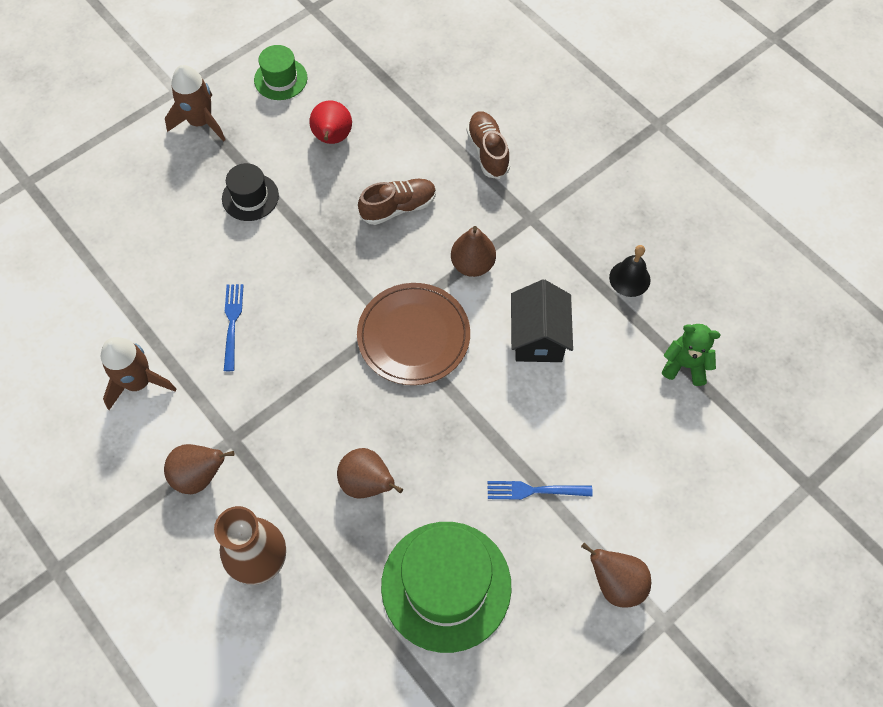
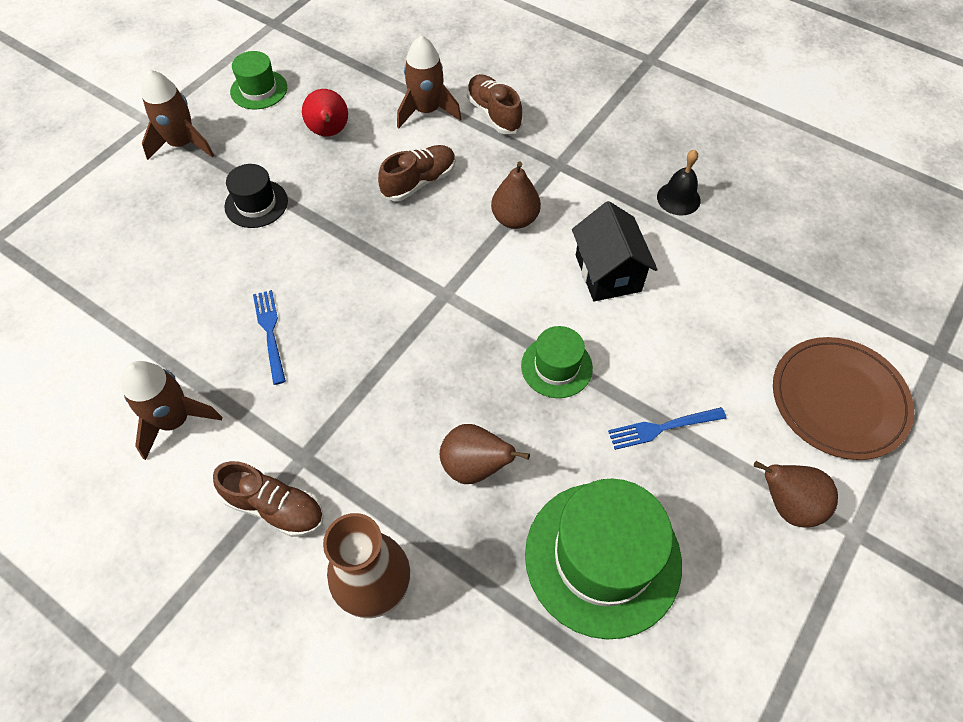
camera: 15 degrees left, 5 degrees down
(200, 475) = (275, 507): brown pear -> brown shoe
(413, 336) = (476, 301): brown plate -> brown plate (838, 400)
(427, 135) = (427, 111): none -> brown rocket
(463, 413) = (556, 366): none -> green hat
(685, 365) = (766, 266): green teddy bear -> none

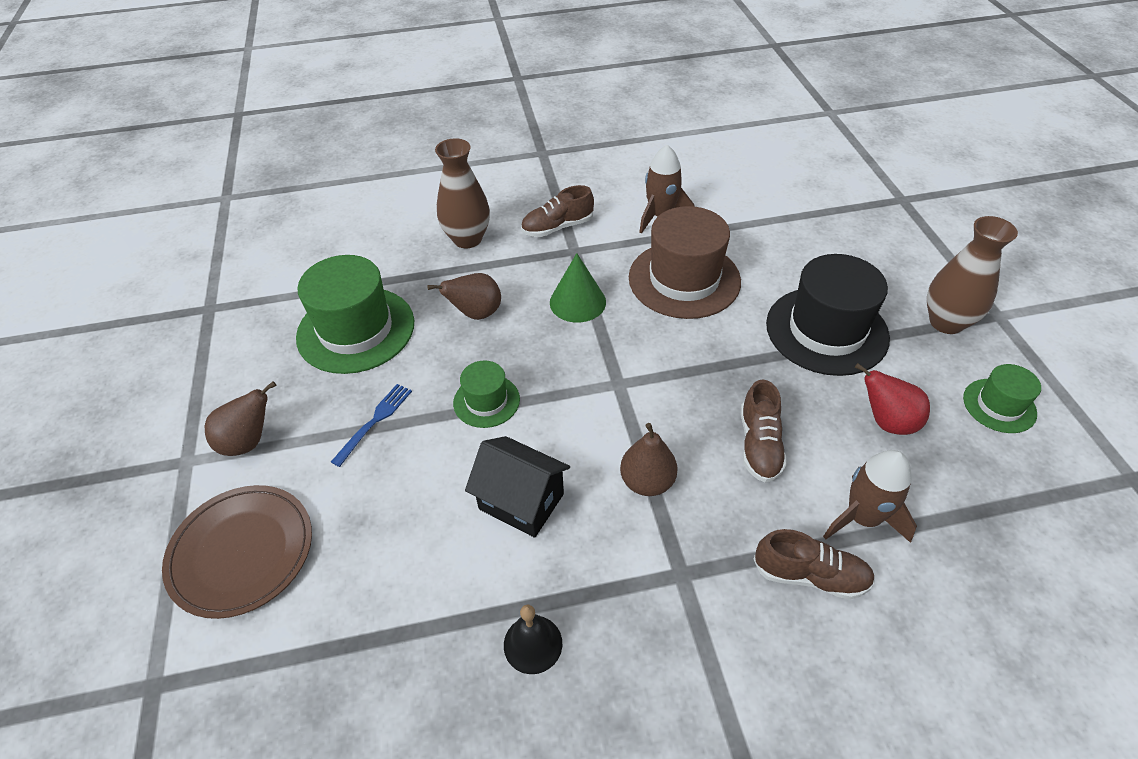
camera: 135 degrees right, 10 degrees down
(182, 144) = (946, 322): brown rocket -> brown vase
(256, 204) = (826, 330): black hat -> black hat, size x1.91
(270, 333) = (684, 279): blue fork -> brown hat
(378, 393) = (577, 302): none -> green cone

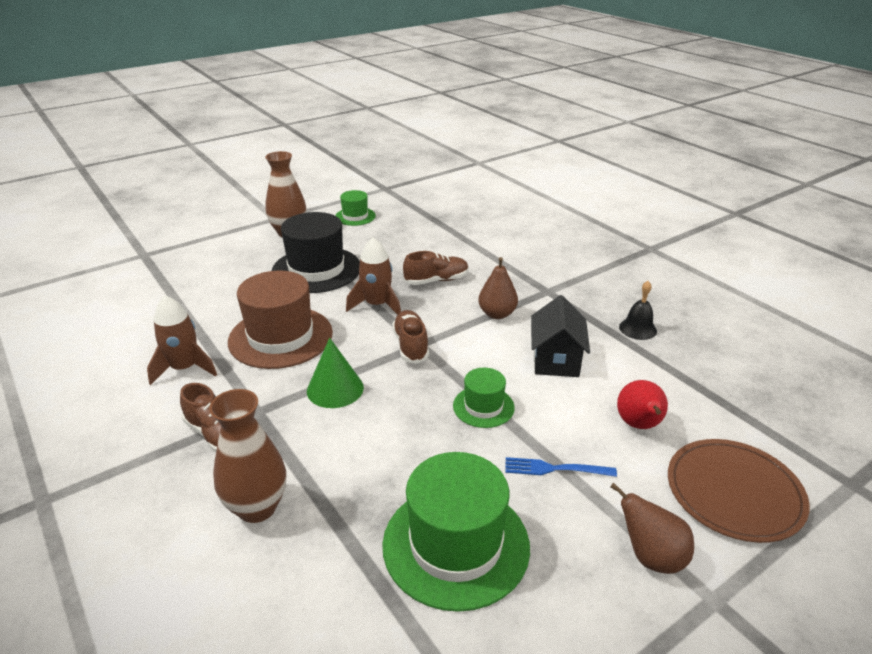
camera: 115 degrees left, 15 degrees down
(476, 313) = (382, 452): brown pear -> none
(810, 575) = (512, 256): brown shoe -> brown shoe (411, 345)
(862, 518) = (464, 246): brown rocket -> brown rocket (377, 305)
(887, 422) = (389, 244): red pear -> red pear (639, 425)

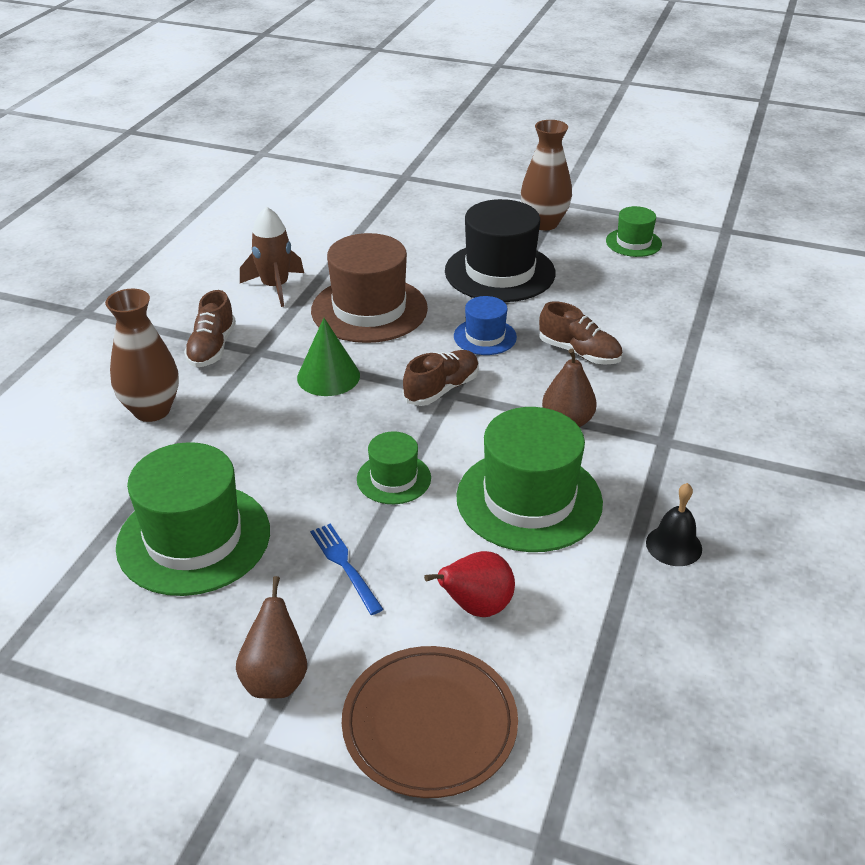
camera: 55 degrees right, 5 degrees up
(377, 305) = (485, 337): brown rocket -> blue hat
(556, 360) = (529, 499): black house -> green hat

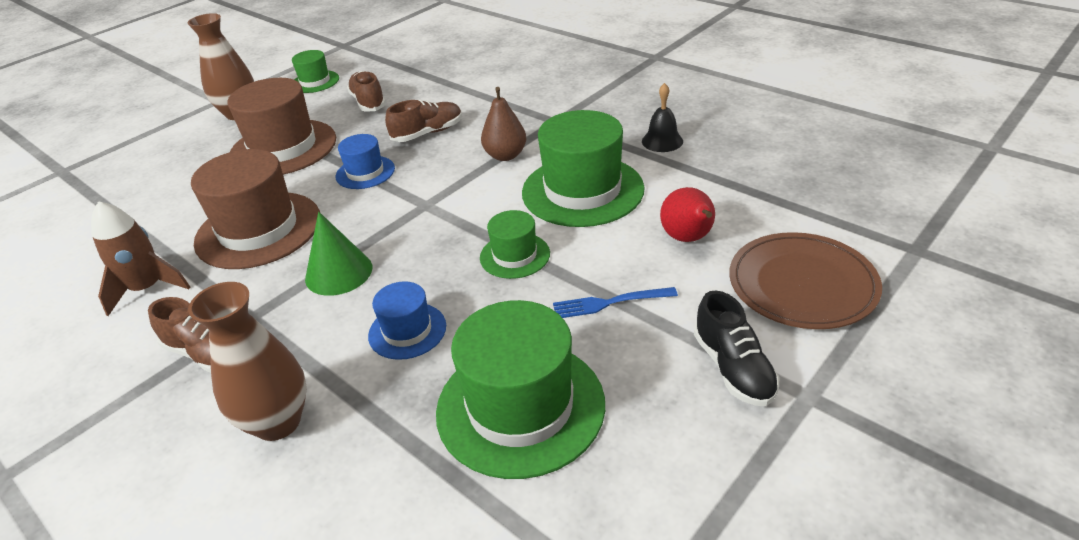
camera: 65 degrees left, 0 degrees up
(267, 442) = (407, 331): none -> blue hat
(275, 679) = (733, 368): brown pear -> black shoe
(441, 389) = (416, 208): brown shoe -> brown shoe (368, 102)
(500, 272) = (283, 148): black hat -> brown hat

